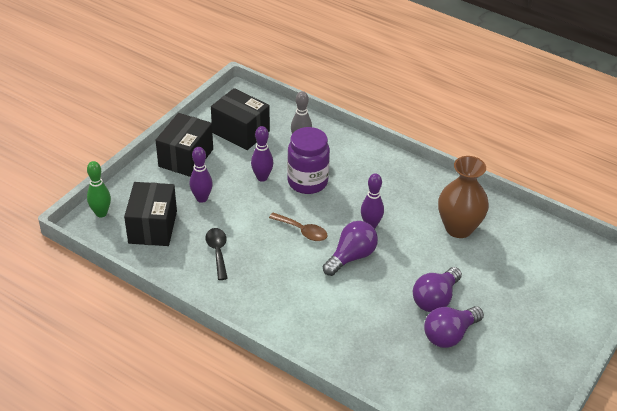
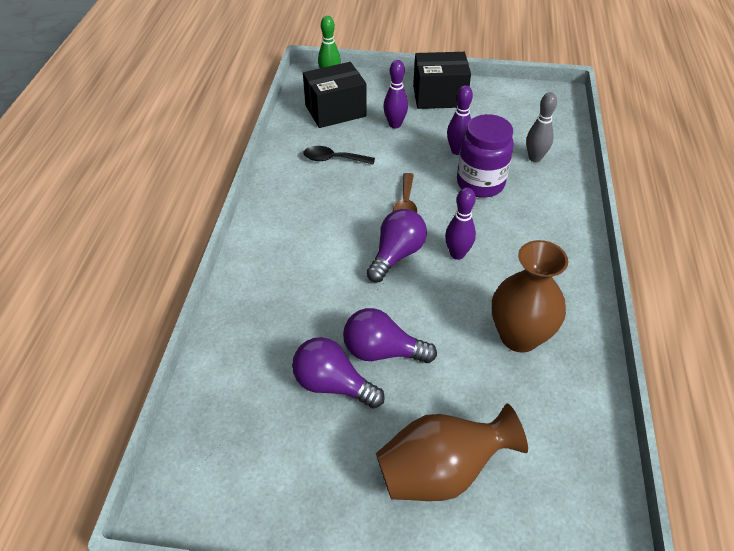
camera: 65 degrees right, 5 degrees up
(217, 252) = (333, 159): black spoon -> black spoon turned 135 degrees counterclockwise
(241, 132) = (507, 115): black box -> none
(351, 257) = (396, 255): purple light bulb -> purple light bulb turned 75 degrees counterclockwise
(538, 307) = (441, 472): none -> brown vase

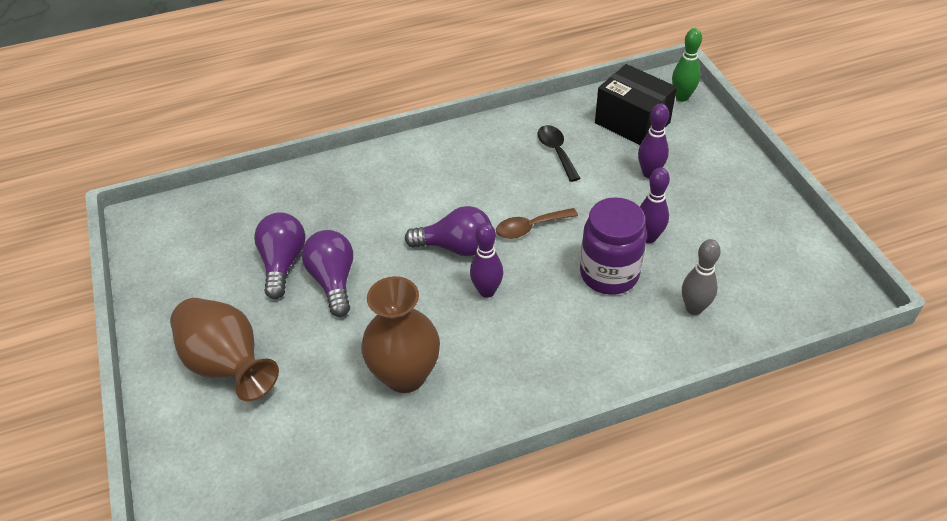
camera: 65 degrees right, 0 degrees up
(439, 96) = (734, 189): black box -> none

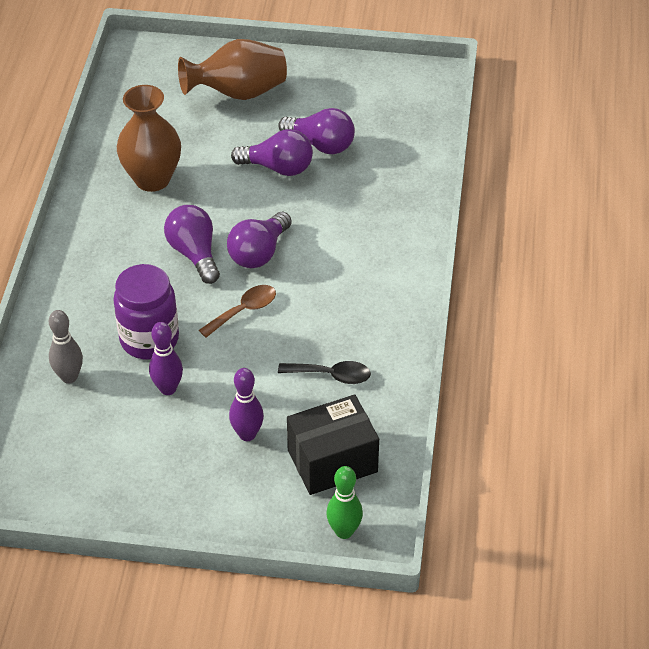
camera: 115 degrees right, 0 degrees up
(487, 291) = (194, 253): purple bowling pin -> purple light bulb
(530, 227) = (244, 311): brown spoon -> brown spoon turned 45 degrees clockwise

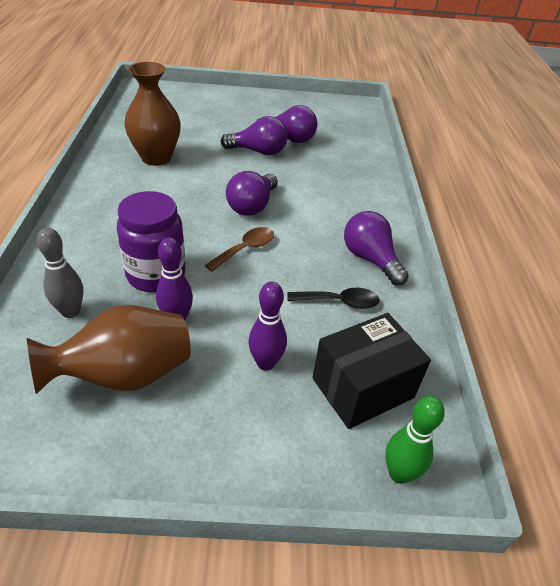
camera: 10 degrees left, 5 degrees down
(194, 253) = (195, 207): purple light bulb -> purple light bulb (370, 259)
(238, 93) = (221, 110): brown vase -> brown vase (124, 375)

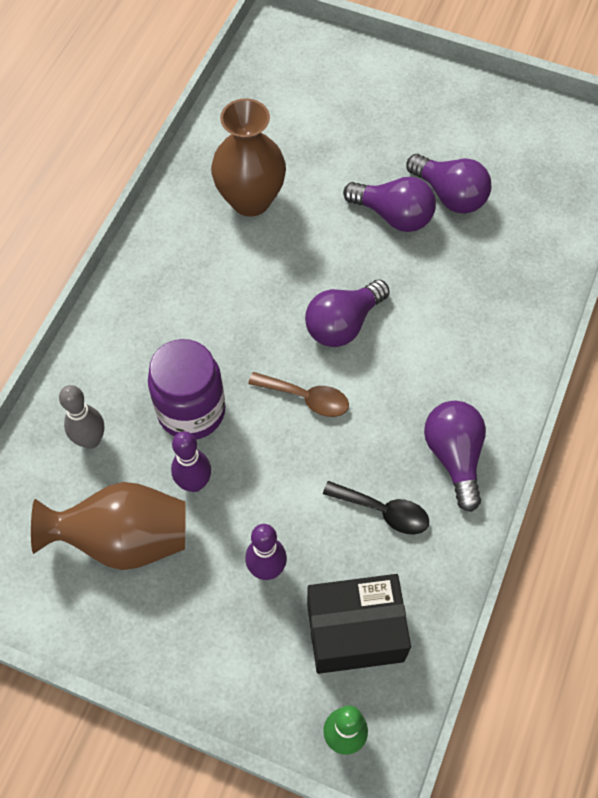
camera: 25 degrees right, 20 degrees up
(245, 249) = (306, 398): brown spoon -> brown spoon turned 45 degrees clockwise

